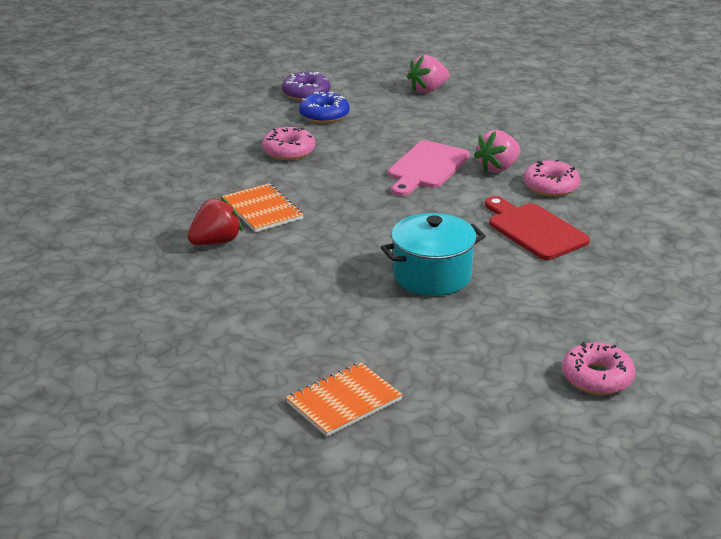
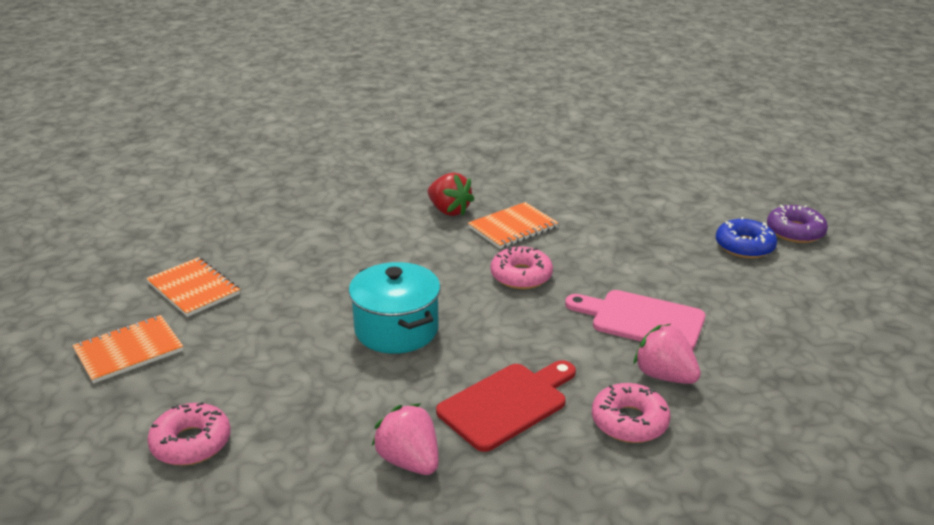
camera: 85 degrees right, 0 degrees up
(288, 151) = (643, 231): pink donut -> pink donut (521, 276)
(428, 89) = (871, 315): pink strawberry -> pink strawberry (409, 461)
(460, 433) = (129, 351): none -> orange notebook

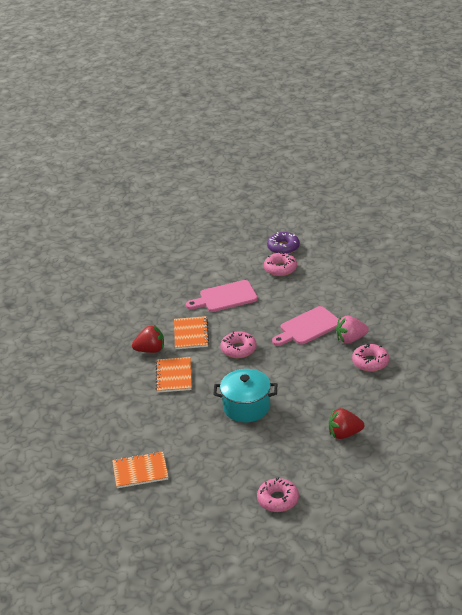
camera: 55 degrees left, 5 degrees up
(129, 351) = (181, 508): orange notebook -> orange notebook (174, 376)
(409, 461) = (344, 434): pink strawberry -> red strawberry
(507, 404) = (331, 392): red cutting board -> none
(621, 225) = (225, 297): none -> pink cutting board
(744, 246) = (280, 268): blue donut -> pink donut

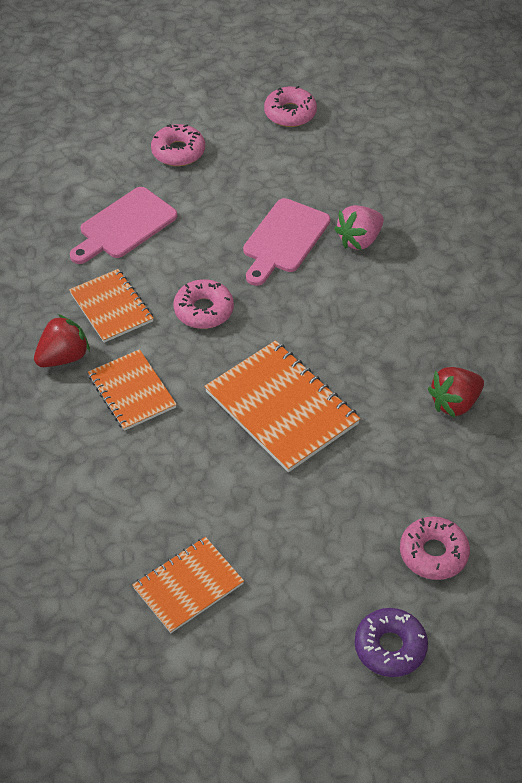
camera: 30 degrees left, 15 degrees up
(246, 407) = (281, 408): turquoise pot -> orange notebook
(283, 247) = (159, 114): purple donut -> purple donut (390, 647)
(370, 362) = (412, 269): pink donut -> pink donut (290, 113)

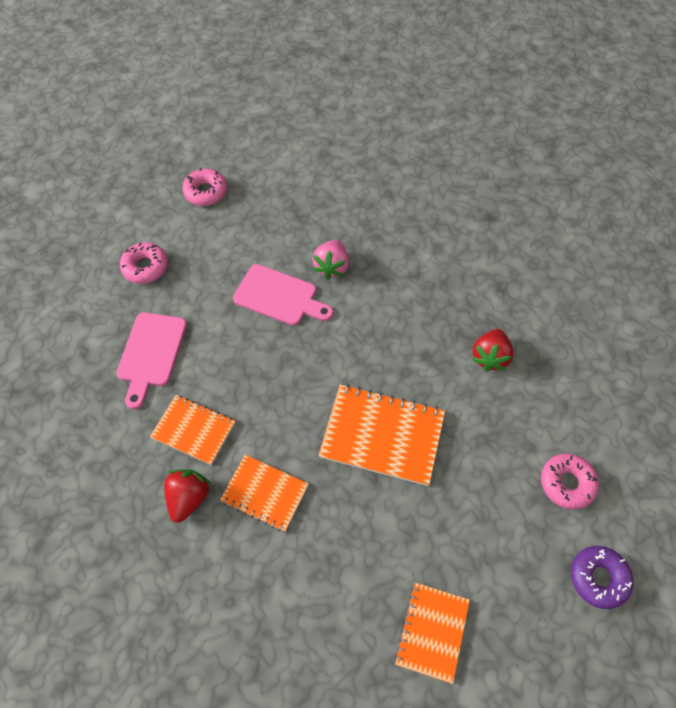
camera: 35 degrees left, 10 degrees up
(204, 310) = (266, 389): pink donut -> none
(284, 239) = (279, 296): pink cutting board -> pink cutting board turned 60 degrees counterclockwise

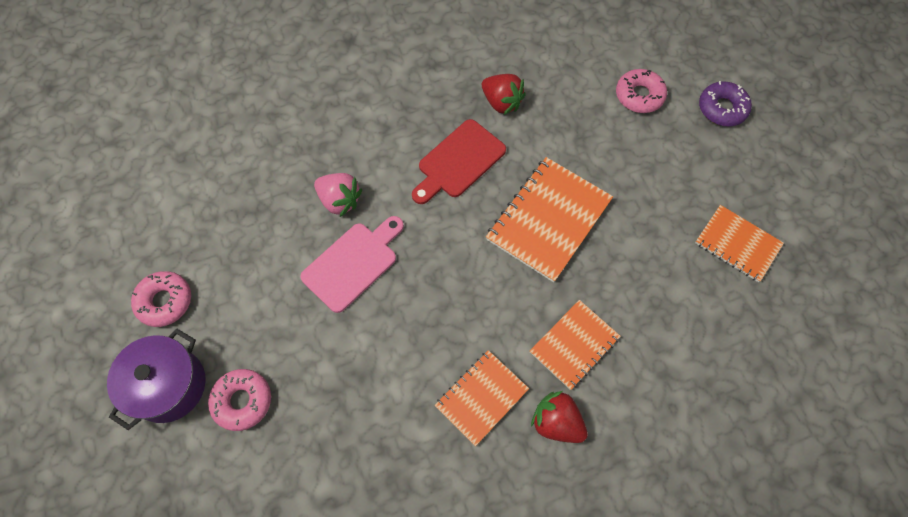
camera: 70 degrees left, 5 degrees up
(145, 220) = (169, 385): none -> purple pot
(151, 353) = (368, 422): pink cutting board -> none
(409, 341) = (458, 161): none -> red cutting board

